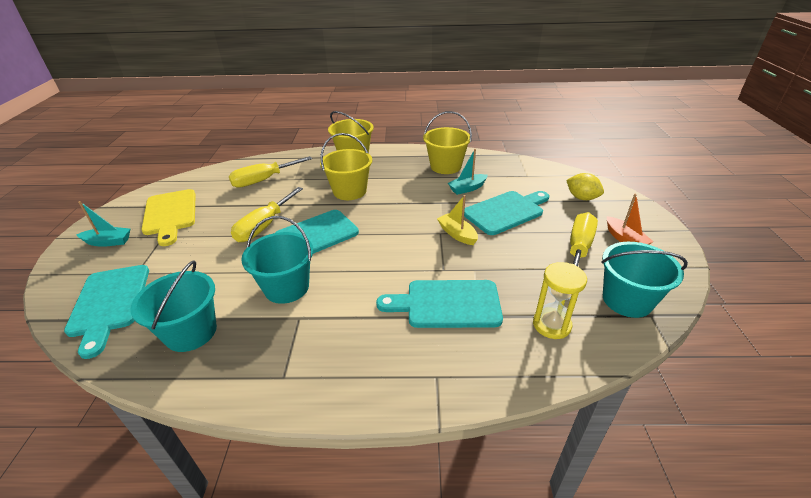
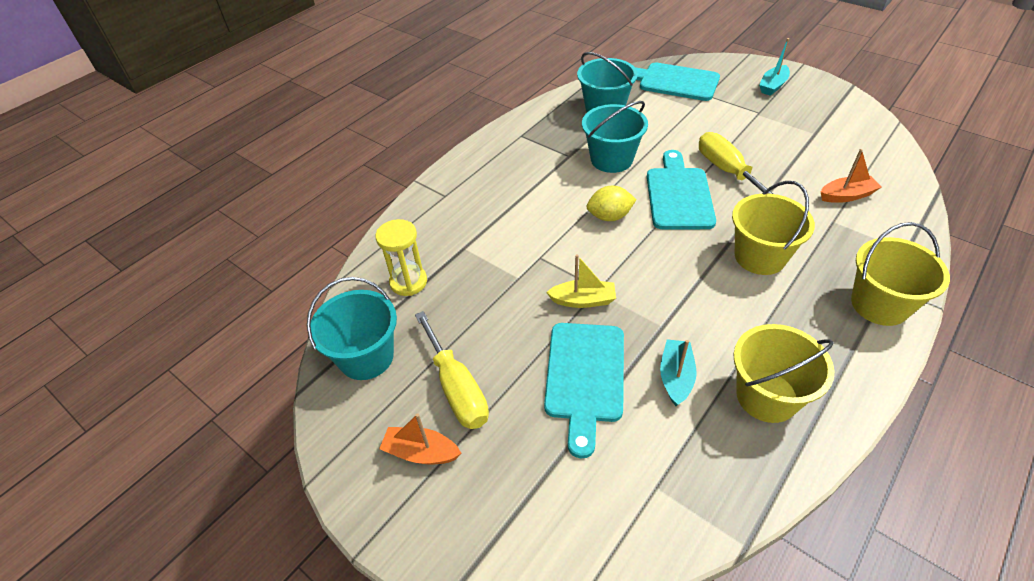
camera: 130 degrees right, 10 degrees up
(170, 214) = (802, 121): yellow cutting board -> none
(263, 180) = (846, 196): yellow screwdriver -> orange boat
(447, 304) = (497, 236): turquoise cutting board -> none
(581, 198) = (535, 501): yellow lemon -> yellow lemon (609, 216)

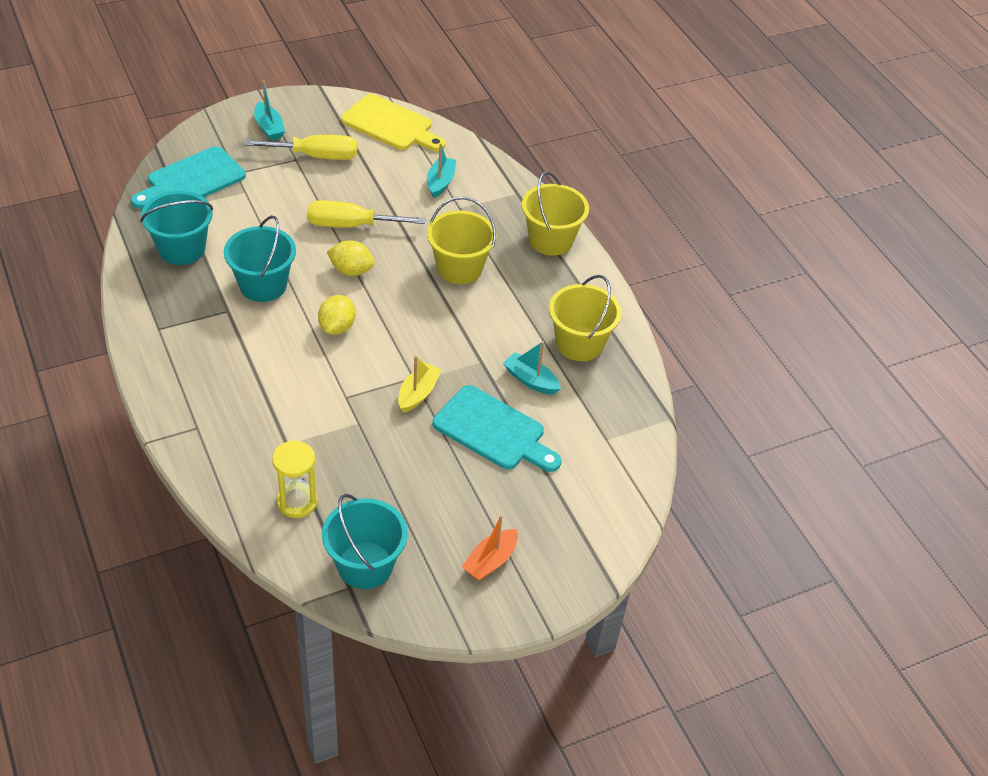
camera: 70 degrees left, 0 degrees up
(457, 388) = (446, 514): yellow screwdriver -> yellow screwdriver (316, 156)
(679, 195) = (351, 270): turquoise cutting board -> yellow lemon
(846, 196) = (440, 182): orange boat -> turquoise boat
(869, 137) = (391, 125): none -> yellow cutting board

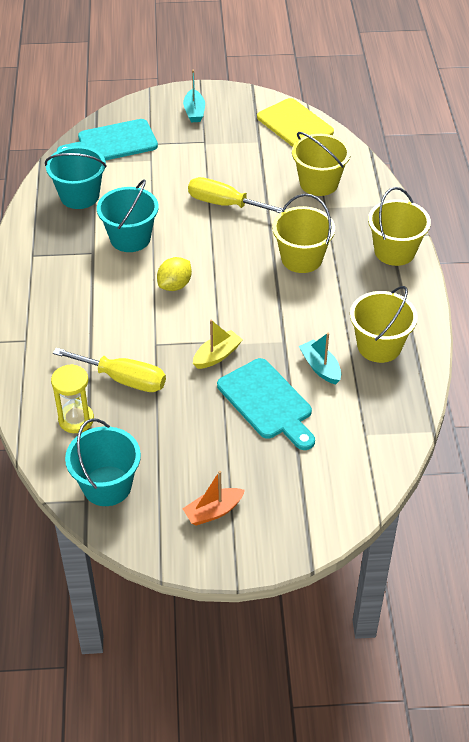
camera: 25 degrees right, 0 degrees up
(316, 156) = (222, 142): yellow screwdriver -> yellow screwdriver (123, 379)
(351, 270) = (208, 241): yellow lemon -> none
(440, 182) = (319, 183): turquoise boat -> yellow bucket

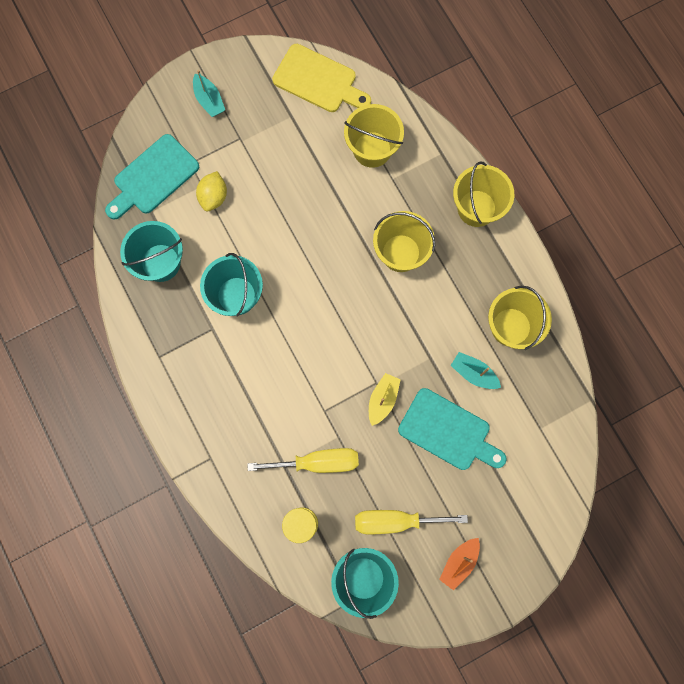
camera: 25 degrees left, 30 degrees up
(175, 285) = (306, 335): yellow lemon -> yellow lemon (213, 197)
(225, 204) = (300, 214): yellow screwdriver -> yellow screwdriver (395, 520)

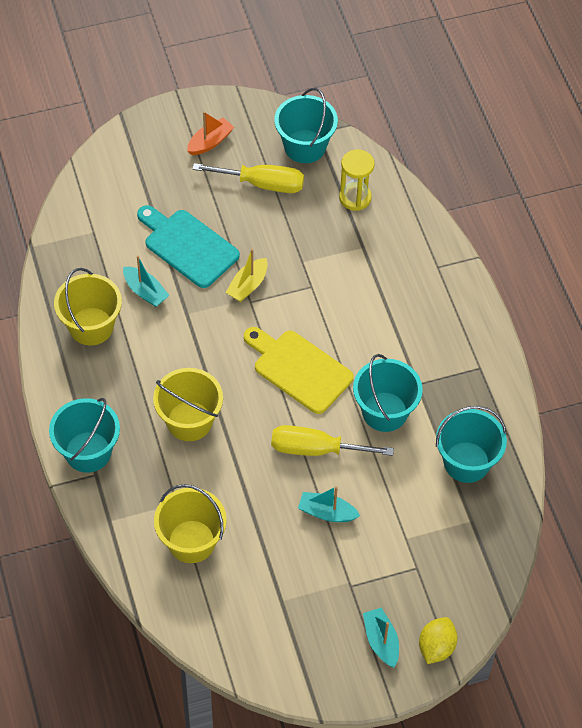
camera: 170 degrees left, 20 degrees down
(153, 177) = (464, 559): turquoise cutting board -> none
(213, 197) = (394, 523): yellow lemon -> yellow lemon (436, 647)
(269, 195) = (327, 512): none -> turquoise boat
(318, 81) = (237, 639): yellow cutting board -> yellow cutting board (299, 369)
(318, 462) = (328, 244): yellow screwdriver -> yellow screwdriver (315, 449)
(476, 208) = (88, 452): yellow bucket -> turquoise bucket

